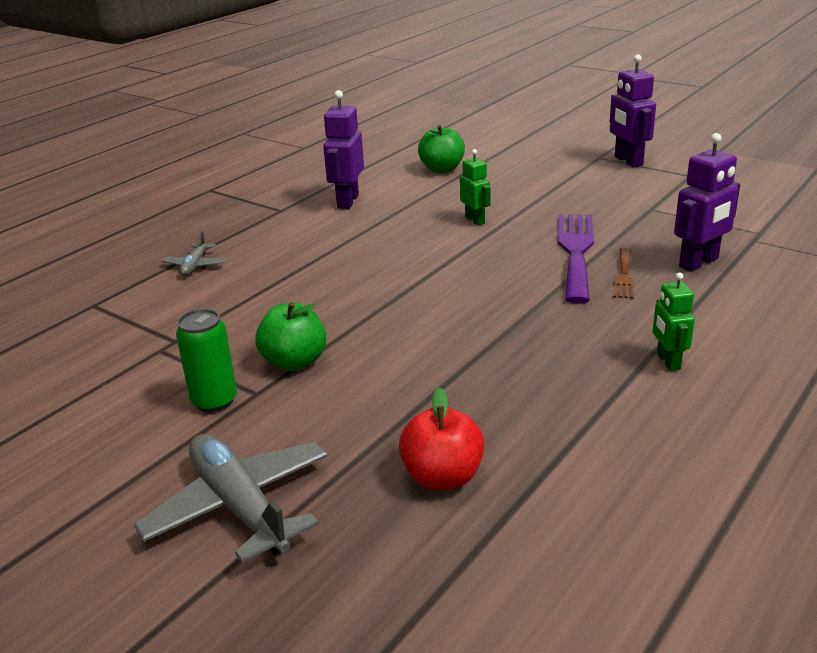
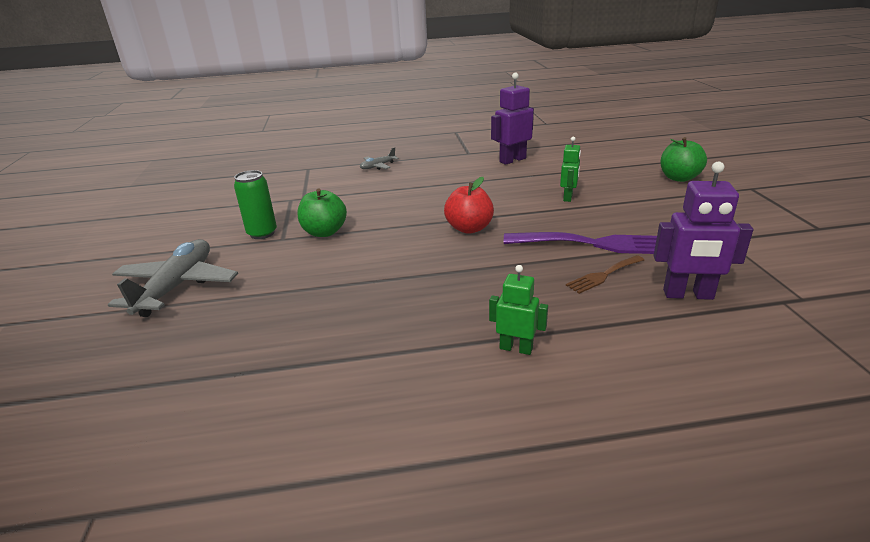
camera: 45 degrees right, 0 degrees up
(442, 169) = (607, 160): green apple -> green apple (679, 178)
(442, 477) = (263, 330): red apple -> red apple (469, 228)
(576, 252) = (598, 244): purple fork -> purple fork turned 45 degrees clockwise
(628, 161) = (774, 198): purple robot -> none
(667, 361) = (516, 348): green robot -> green robot turned 75 degrees clockwise

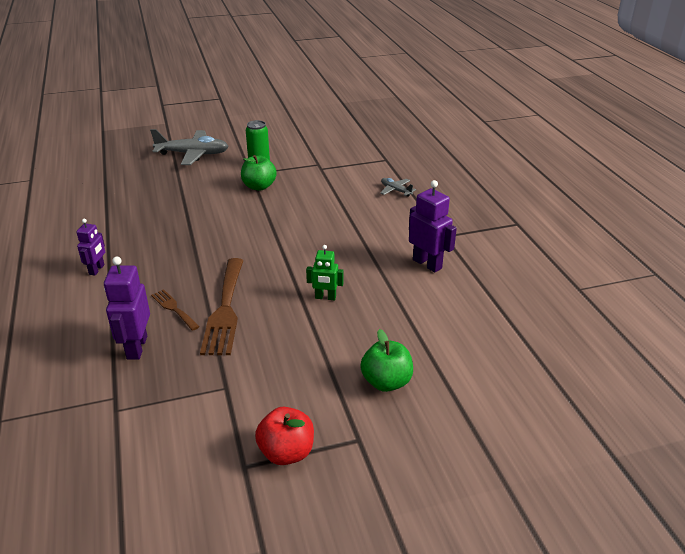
camera: 80 degrees right, 5 degrees up
(469, 228) = (260, 245): red apple -> red apple (286, 452)
(516, 348) = (97, 269): green robot -> purple robot
(598, 244) = (225, 310): purple fork -> brown fork

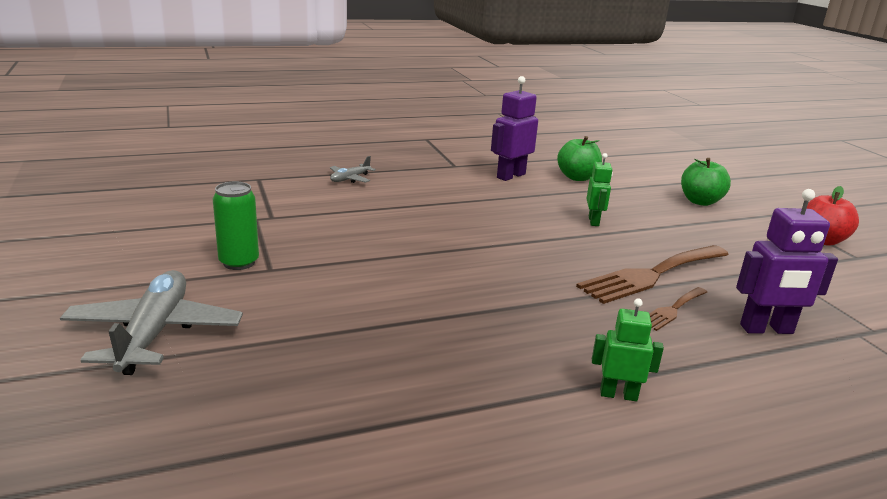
camera: 95 degrees left, 10 degrees down
(97, 269) = (618, 394): purple robot -> green robot
(225, 310) = (651, 275): brown fork -> brown fork turned 150 degrees clockwise
(259, 186) = (322, 261): green apple -> green apple (577, 177)

